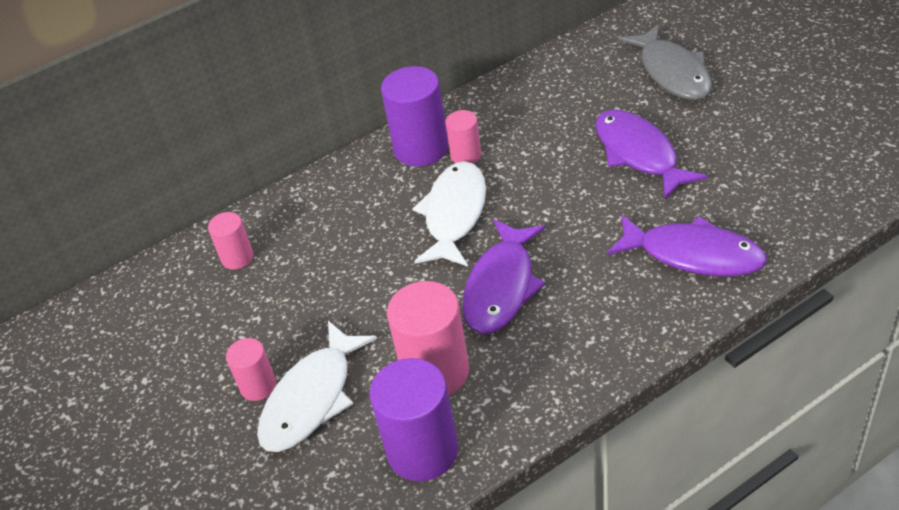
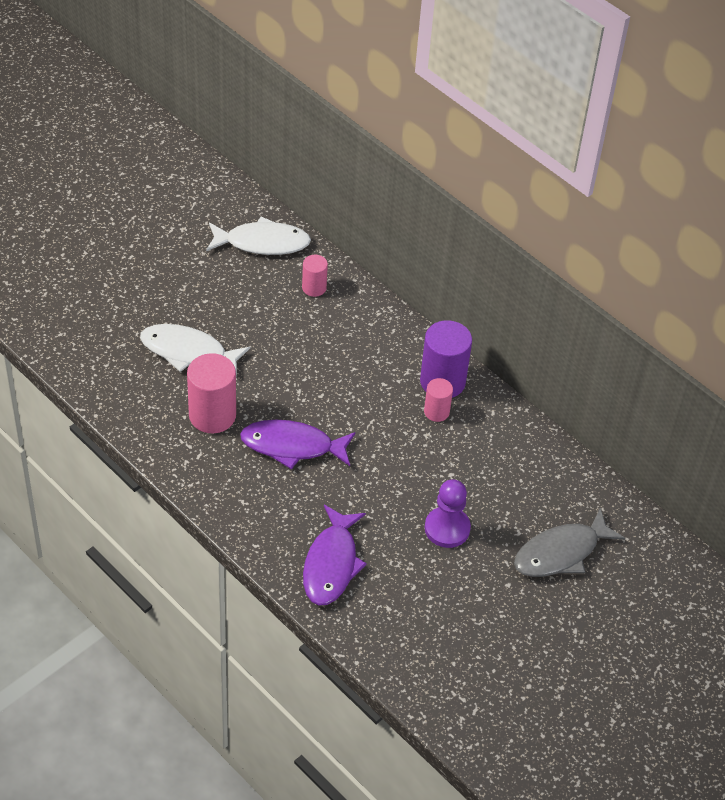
camera: 70 degrees right, 5 degrees up
(258, 386) = (197, 322): pink cylinder -> none
(422, 451) = (147, 415): purple cylinder -> none
(454, 214) = (367, 411): white fish -> white fish (262, 243)
(639, 154) = (447, 528): purple fish -> purple pawn

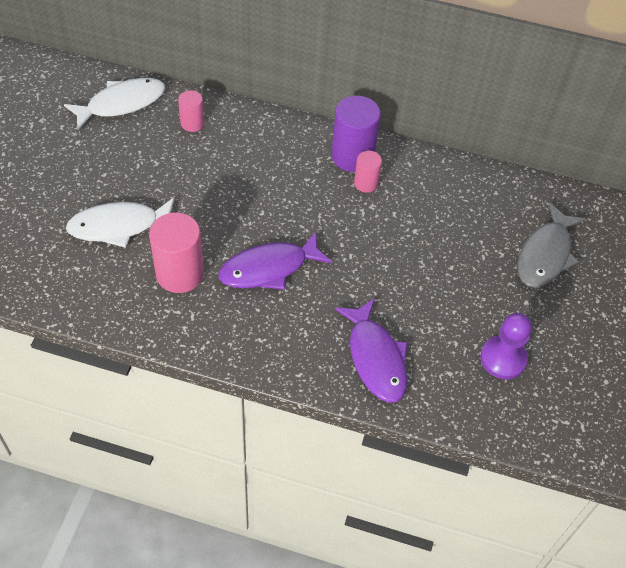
camera: 30 degrees left, 5 degrees up
(447, 528) = (445, 278): purple pawn -> purple pawn (503, 359)

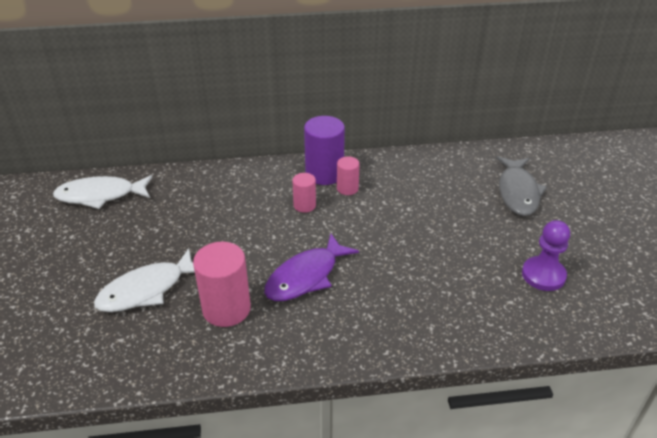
camera: 20 degrees left, 15 degrees down
(121, 103) = (100, 195): white fish -> white fish turned 135 degrees counterclockwise
(192, 123) = (174, 191): pink cylinder -> pink cylinder (304, 205)
(375, 358) = (443, 313): purple fish -> none

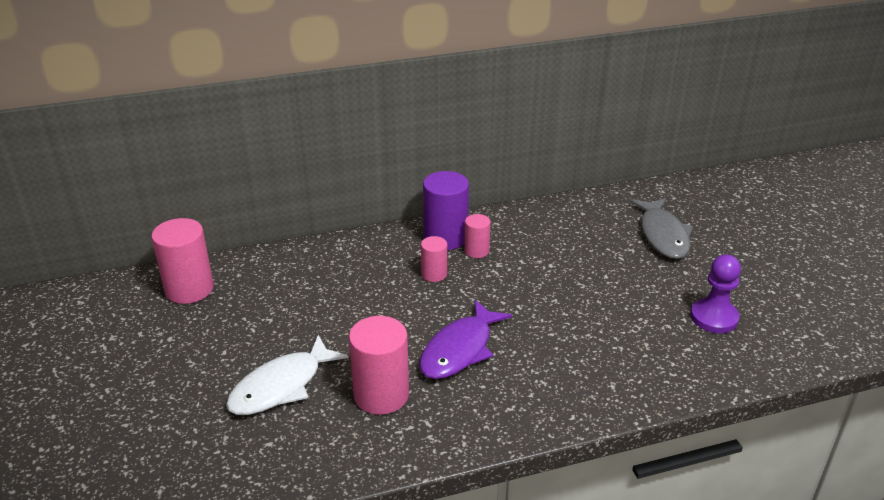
camera: 10 degrees left, 5 degrees down
(100, 195) = (189, 289): white fish -> pink cylinder

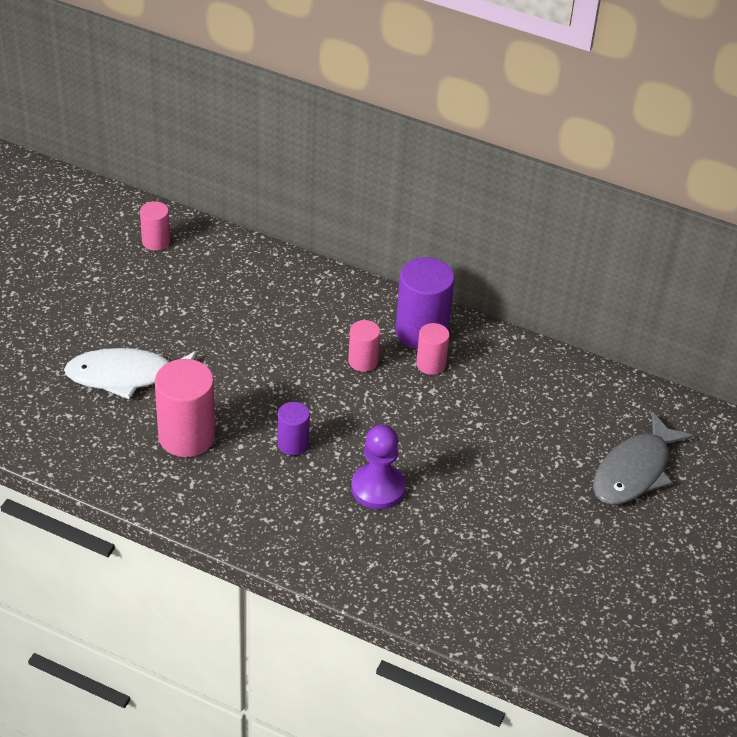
camera: 40 degrees right, 10 degrees up
(189, 289) = (156, 241): pink cylinder -> pink cylinder, size x0.55
(460, 349) = (293, 444): purple fish -> purple cylinder
(714, 317) = (553, 579): purple pawn -> purple pawn (378, 488)

